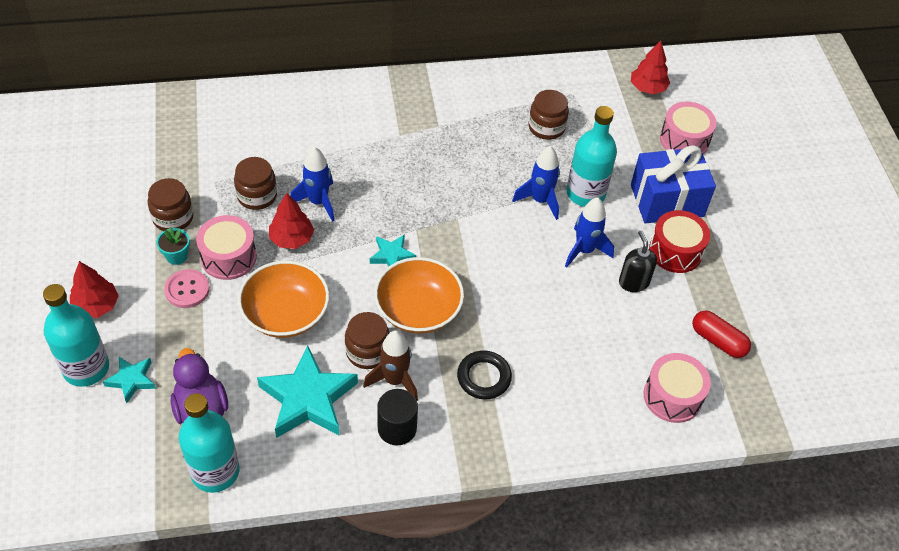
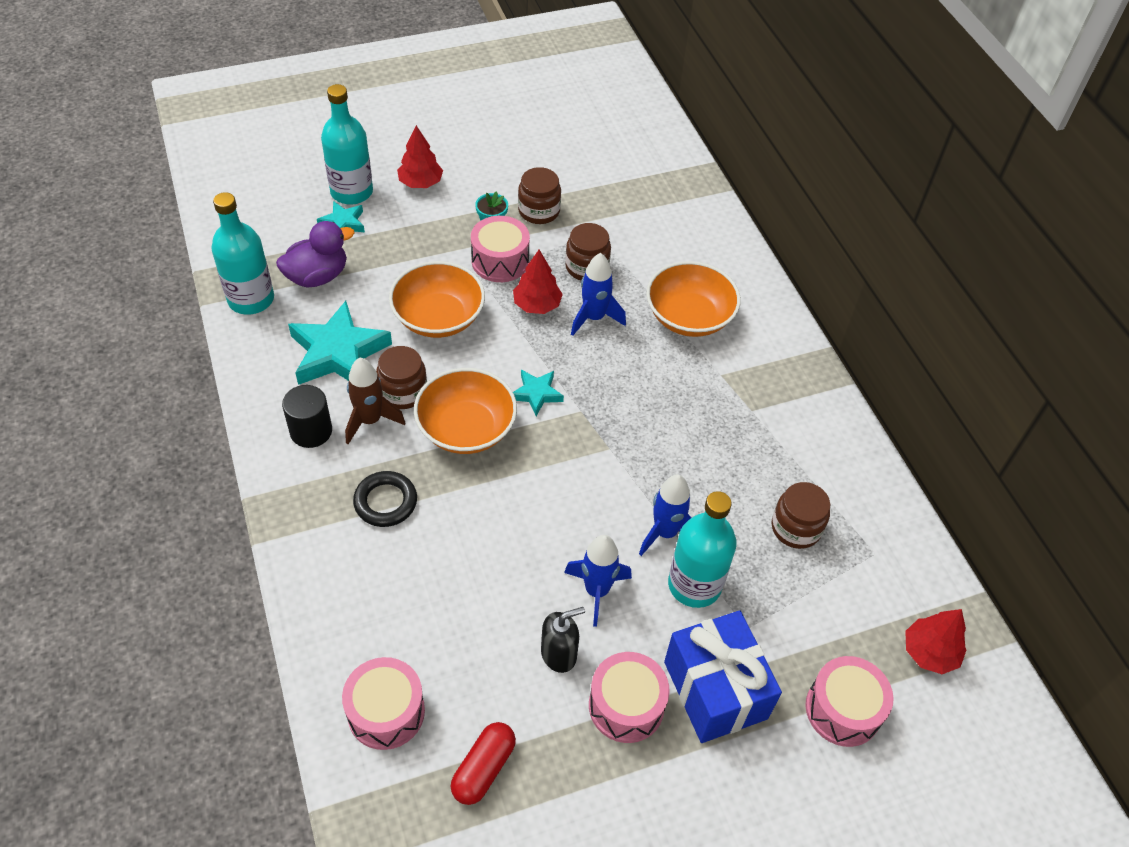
camera: 80 degrees right, 0 degrees up
(187, 290) = (453, 239): pink button -> none
(334, 140) = (689, 317): none -> orange bowl
(675, 251) = (626, 706): red drum -> pink drum

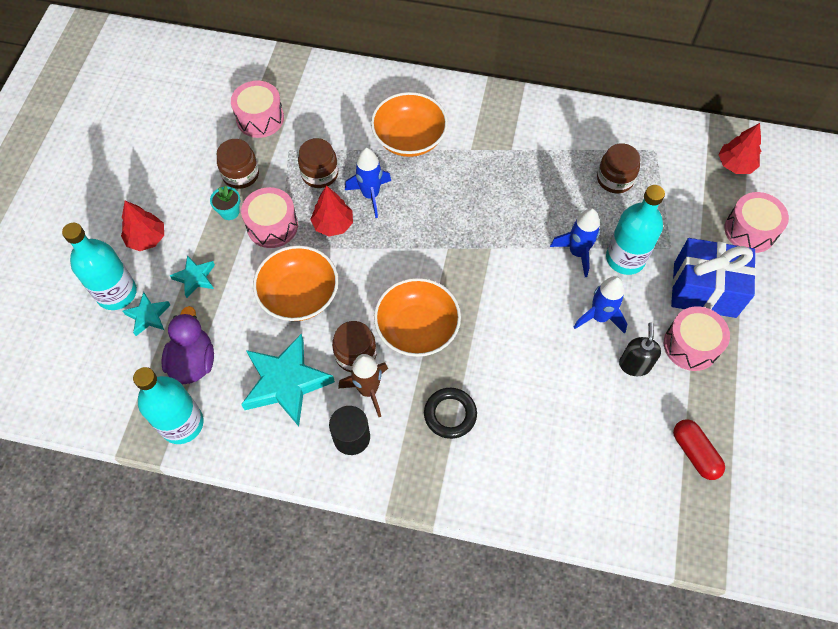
camera: 55 degrees left, 10 degrees up
(386, 712) = (623, 495): pink drum -> pink drum (260, 118)
(536, 394) = (415, 267): turquoise star -> turquoise star (195, 278)

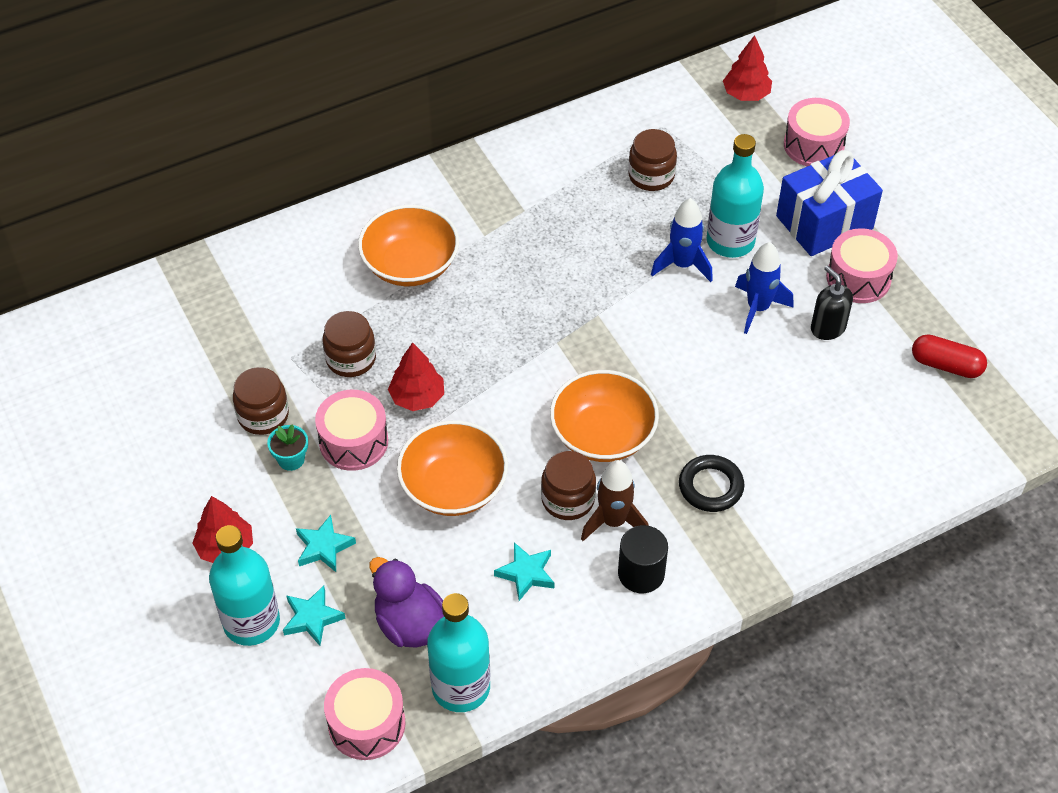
camera: 40 degrees left, 10 degrees down
(260, 118) = (223, 346): pink drum -> pink drum (366, 724)
(286, 382) = (526, 573): turquoise star -> turquoise star, size x0.51
(370, 195) = (427, 344): blue rocket -> none

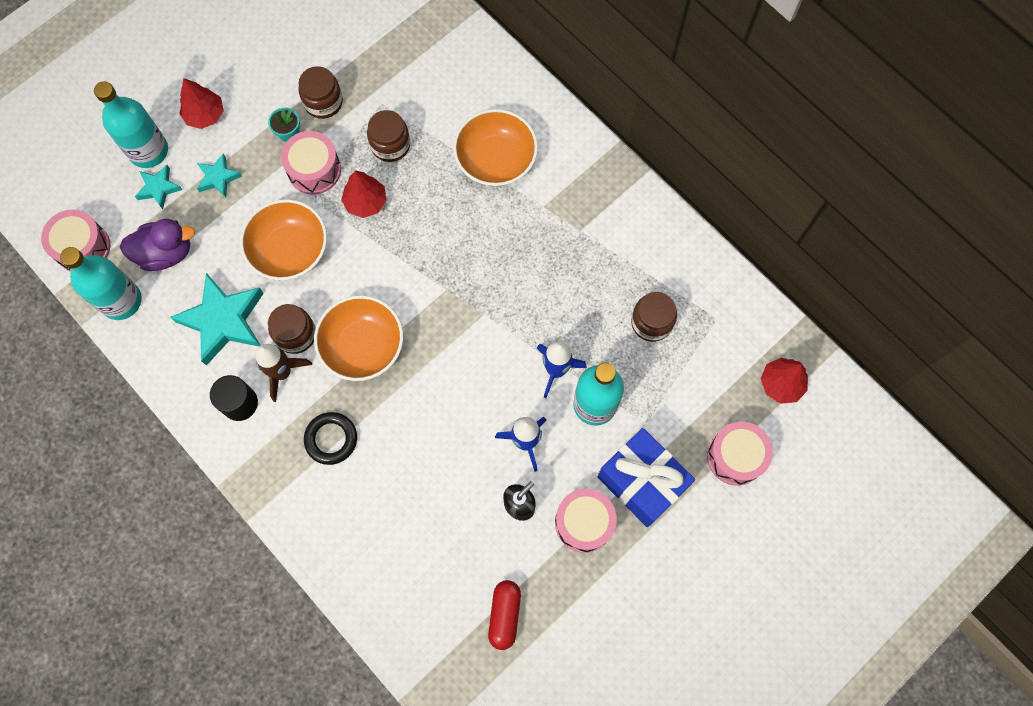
camera: 75 degrees right, 20 degrees up
(410, 624) = (165, 253): purple duck -> purple duck turned 45 degrees clockwise
(526, 573) = (223, 321): turquoise star -> turquoise star, size x1.95

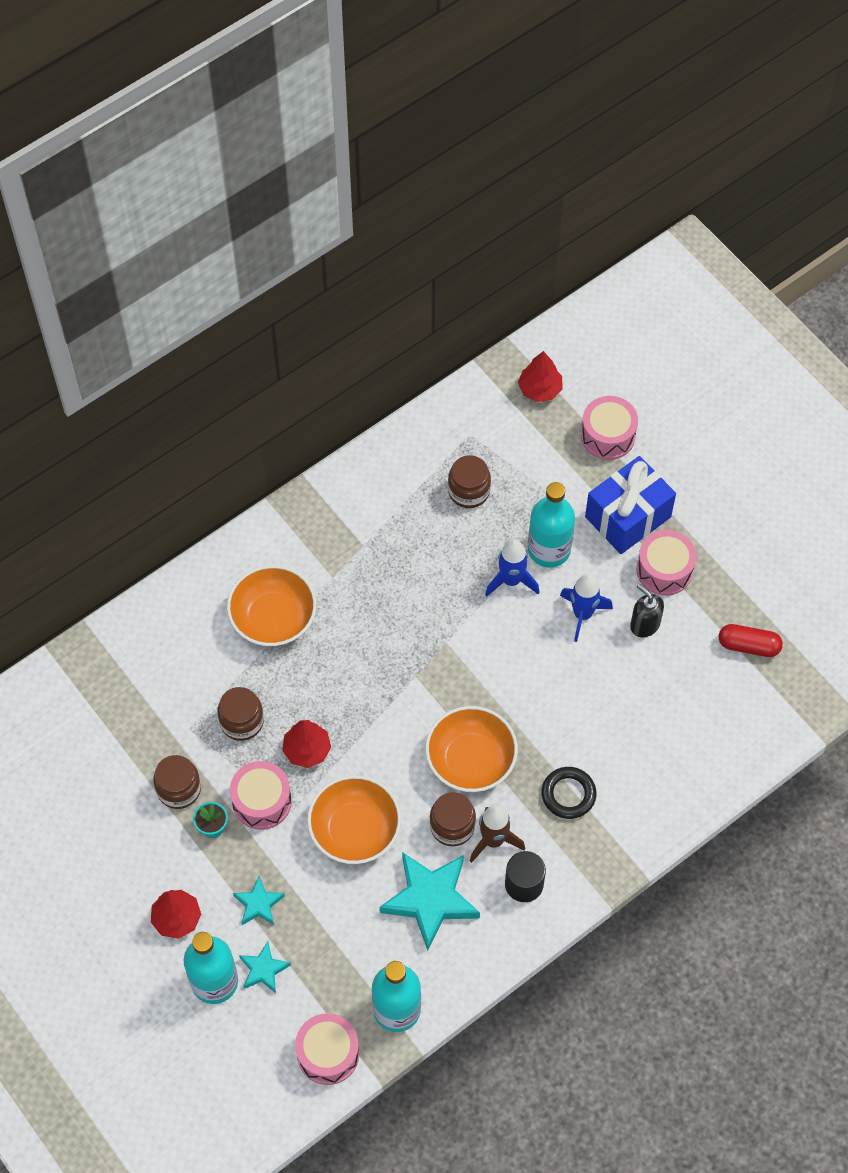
camera: 85 degrees left, 10 degrees down
(165, 253) = (344, 961): purple duck -> none

